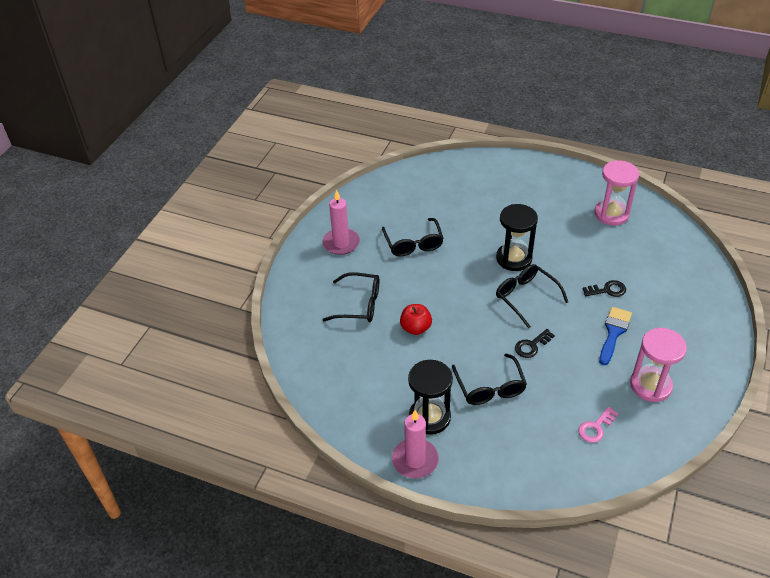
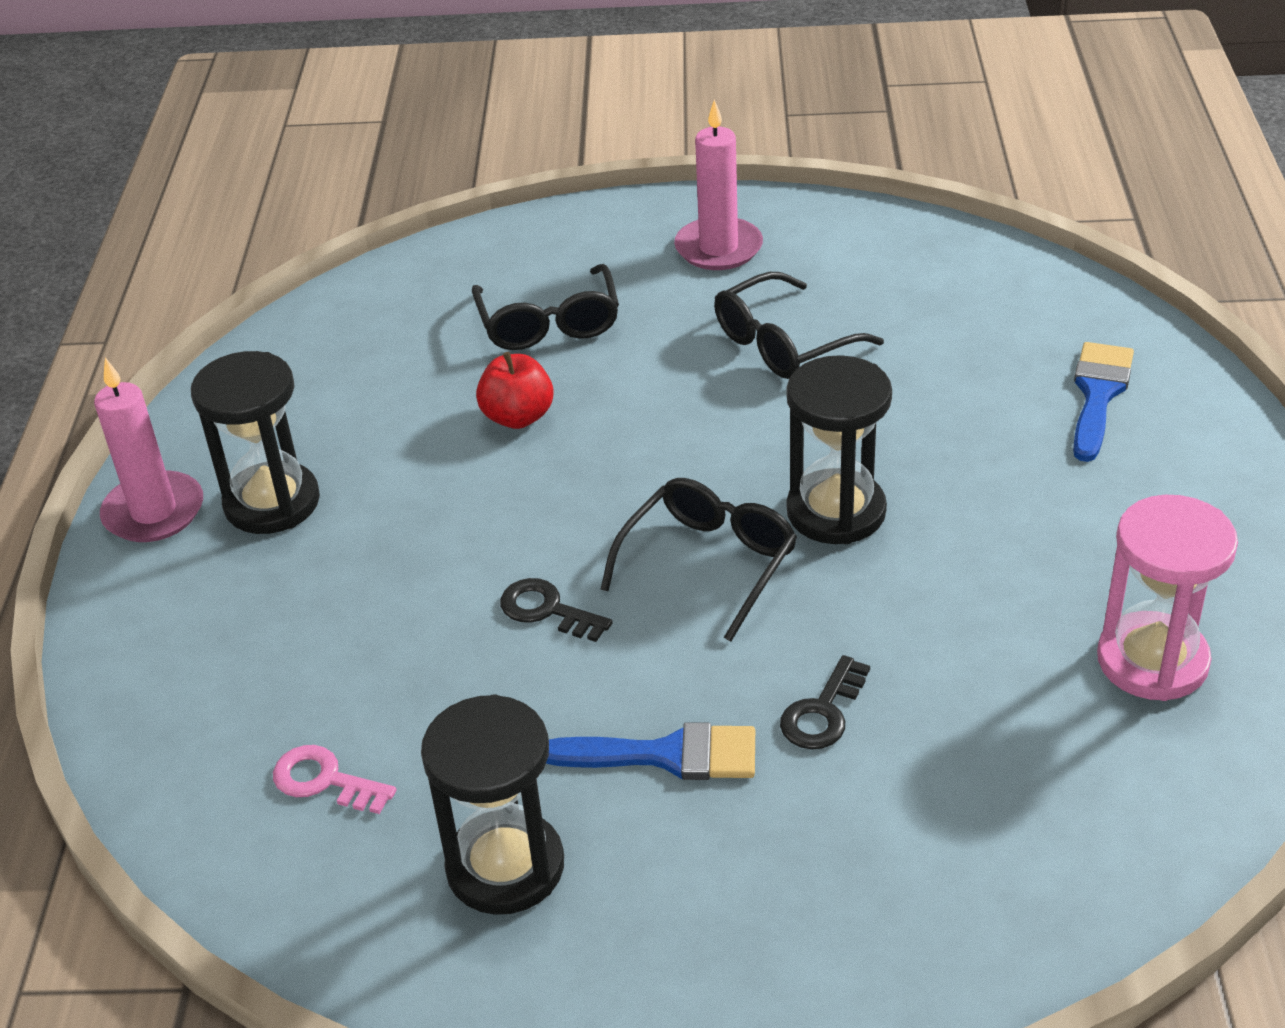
camera: 70 degrees right, 5 degrees down
(485, 181) = (1098, 394): none -> blue brush
(490, 387) = (389, 571): black glasses -> none
(607, 290) = (823, 712): black key -> black key turned 60 degrees clockwise
(650, 385) = (505, 866): pink hourglass -> black hourglass

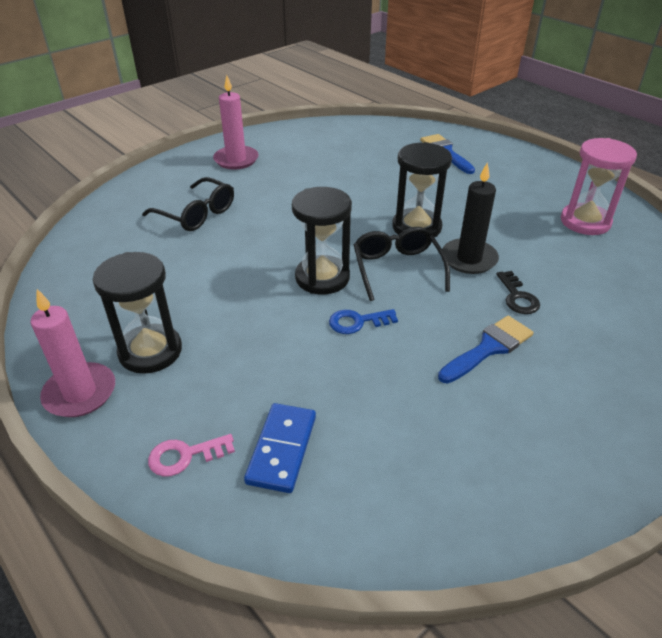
camera: 45 degrees left, 0 degrees up
(264, 710) = (281, 449): none -> blue domino
(325, 781) = (361, 460): pink key -> pink key (185, 456)
(505, 866) = (496, 438): black hourglass -> black hourglass (322, 277)
(518, 417) = (233, 255): red apple -> none
(547, 610) = (357, 322): black key -> blue key
(784, 343) = (311, 180): black glasses -> none
(840, 610) = (469, 259): none -> black candle

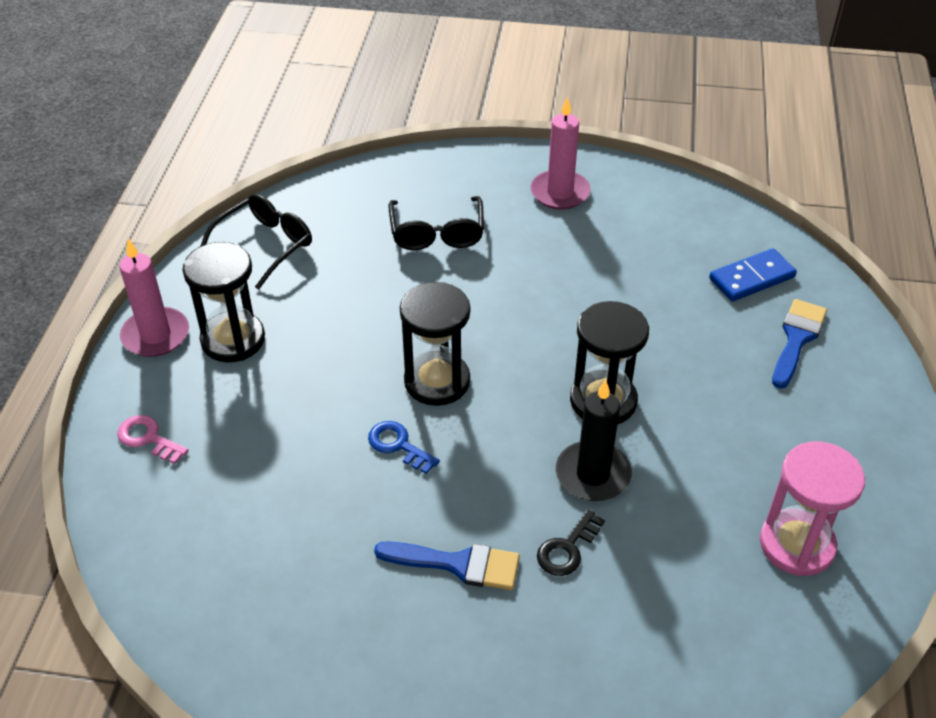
camera: 50 degrees right, 5 degrees up
(281, 449) = (201, 490): blue domino -> blue domino (751, 278)
(397, 269) = (510, 428): black glasses -> black glasses (264, 246)

